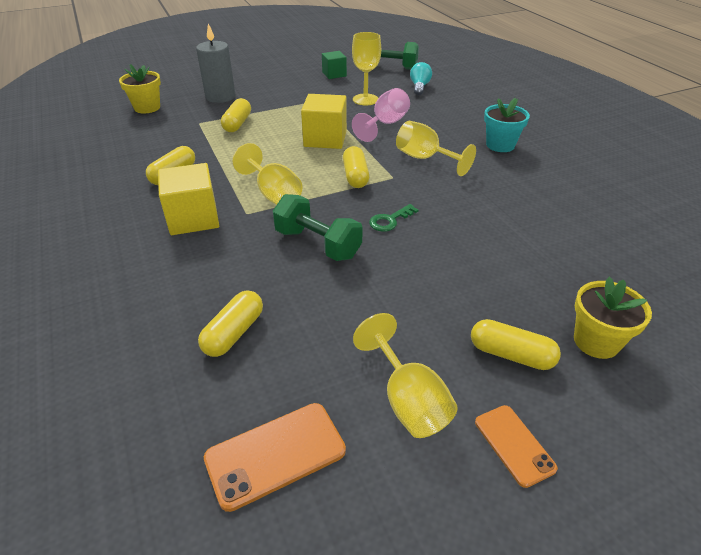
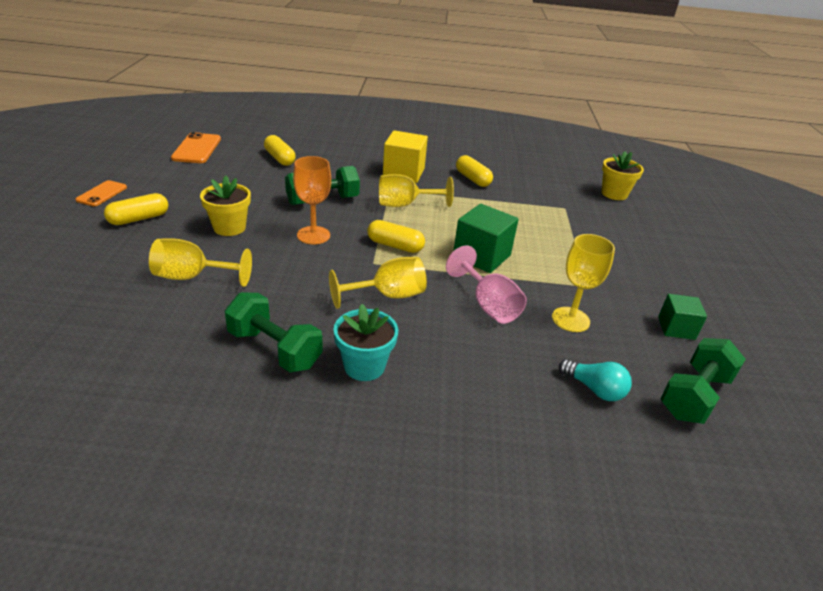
camera: 115 degrees right, 5 degrees down
(220, 97) = (625, 232): grey candle -> none
(237, 124) = (550, 223): yellow capsule -> none
(325, 139) = (481, 256): yellow cube -> green cube
(390, 220) = (313, 235): green key -> orange goblet
(408, 400) = (168, 181): yellow goblet -> yellow goblet (192, 277)
(514, 445) = (102, 194): orange phone -> orange phone turned 75 degrees counterclockwise
(535, 177) = (274, 349): none -> green dumbbell
(596, 341) = (92, 251): yellow flower pot -> yellow flower pot (229, 227)

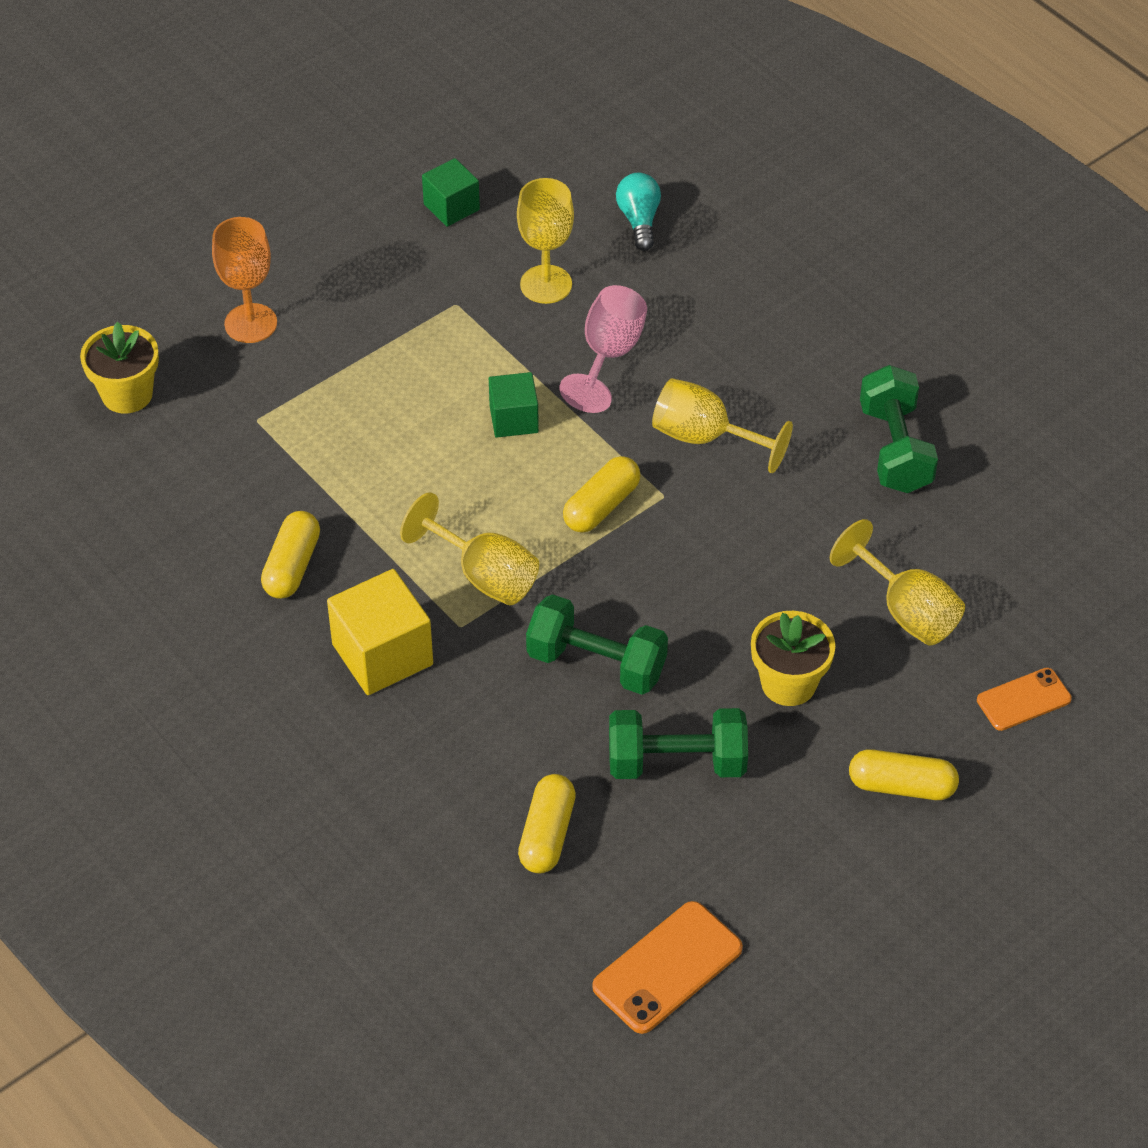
camera: 130 degrees left, 15 degrees up
(102, 194) = (920, 897): orange phone -> orange phone (1023, 699)
(313, 235) = (688, 594): orange goblet -> orange goblet (250, 323)
(364, 366) = (825, 375): turquoise flower pot -> none
(395, 245) = (601, 506): yellow capsule -> yellow capsule turned 60 degrees clockwise
(481, 256) = (514, 419): green cube -> green cube, size x0.62
(694, 396) = (558, 159): green dumbbell -> green dumbbell (676, 762)

